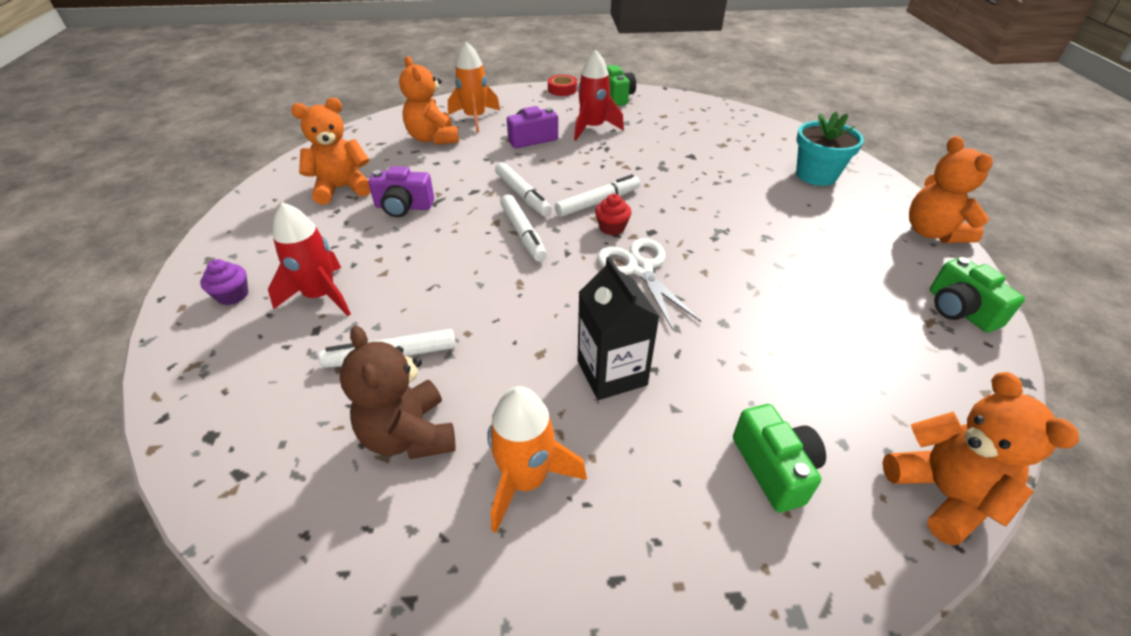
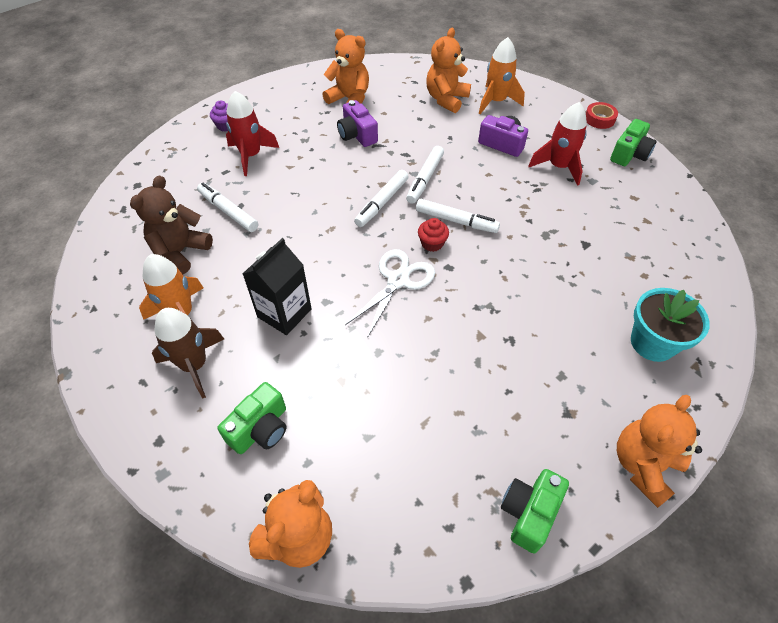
camera: 55 degrees right, 10 degrees up
(629, 499) = (194, 365): none -> brown rocket

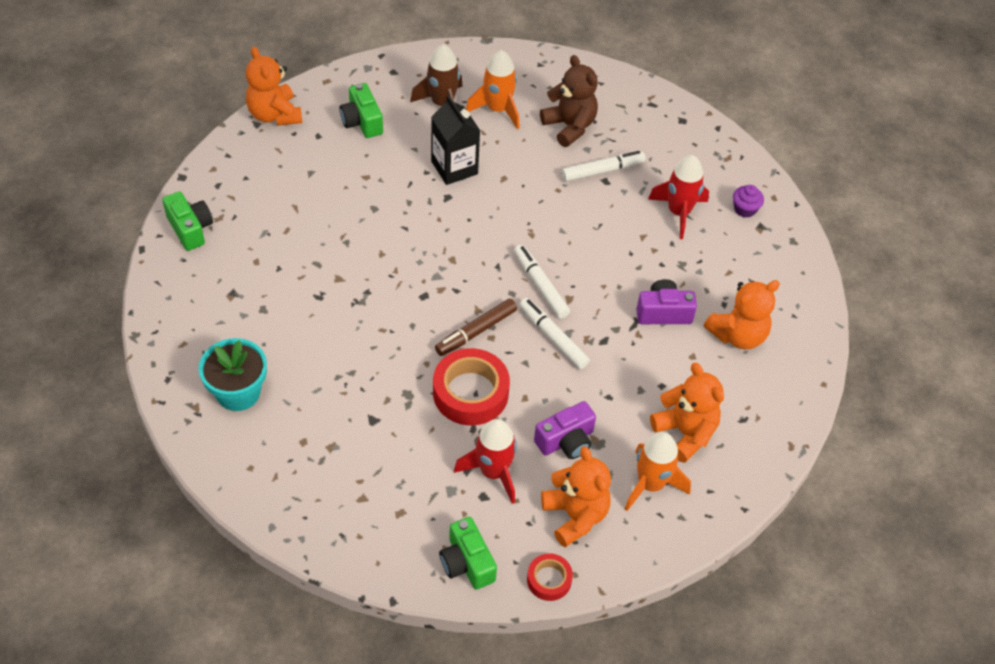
camera: 115 degrees right, 0 degrees up
(398, 280) = (435, 252): white scissors -> none
(432, 243) = (460, 298): red cupcake -> none
(456, 221) = (476, 331): white marker -> brown marker
(511, 202) = (470, 393): none -> red tape
(643, 466) = (161, 311): orange teddy bear -> orange teddy bear (575, 516)

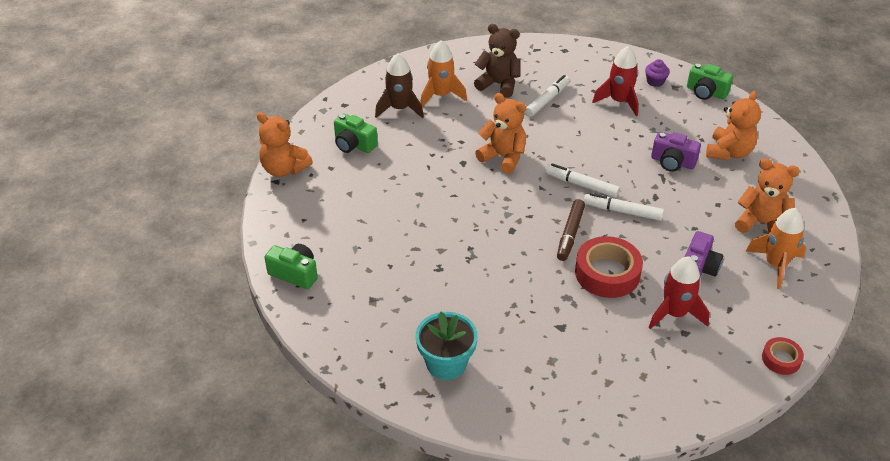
camera: 30 degrees left, 10 degrees down
(454, 167) = (449, 143): black carton -> none
(467, 563) = (720, 381): green camera -> green camera (706, 92)
(575, 516) = (753, 310): orange teddy bear -> orange teddy bear (503, 157)
(663, 312) = (672, 162): purple camera -> purple camera turned 120 degrees counterclockwise

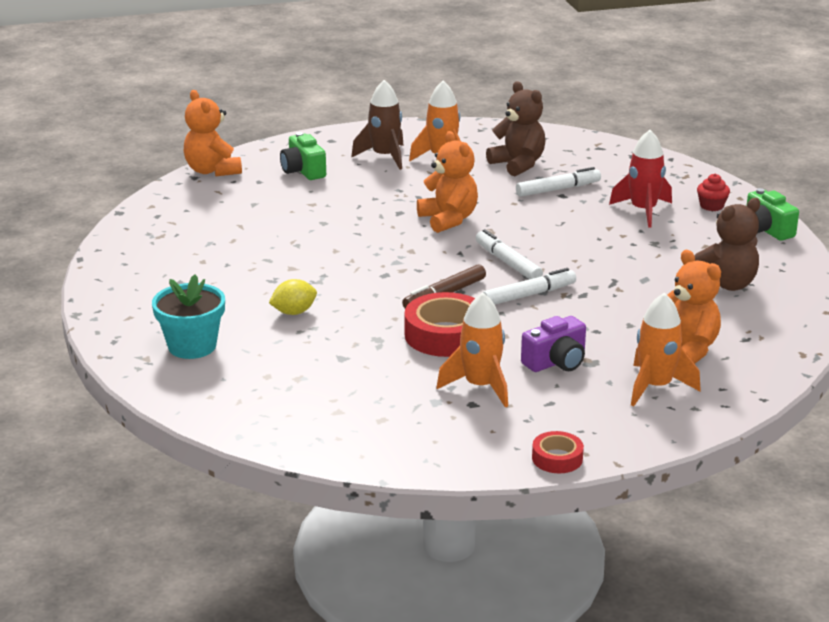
camera: 30 degrees right, 15 degrees down
(295, 273) = (130, 244): green camera -> none
(485, 295) = (294, 312): none -> yellow lemon
(623, 211) = (528, 295): white marker -> white marker turned 105 degrees clockwise
(655, 81) = (711, 206): purple cupcake -> red cupcake
(672, 162) = (642, 274): purple camera -> none
(674, 314) = (480, 386): red rocket -> orange rocket
(729, 152) = (725, 284): orange teddy bear -> brown teddy bear

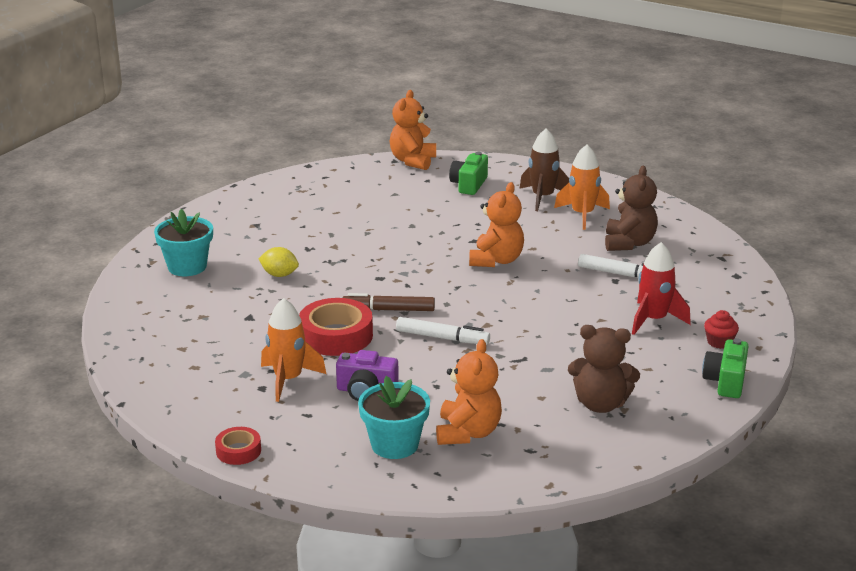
camera: 45 degrees right, 0 degrees up
(508, 263) = (474, 309): white marker -> none
(655, 387) = (394, 445): orange rocket -> turquoise flower pot

